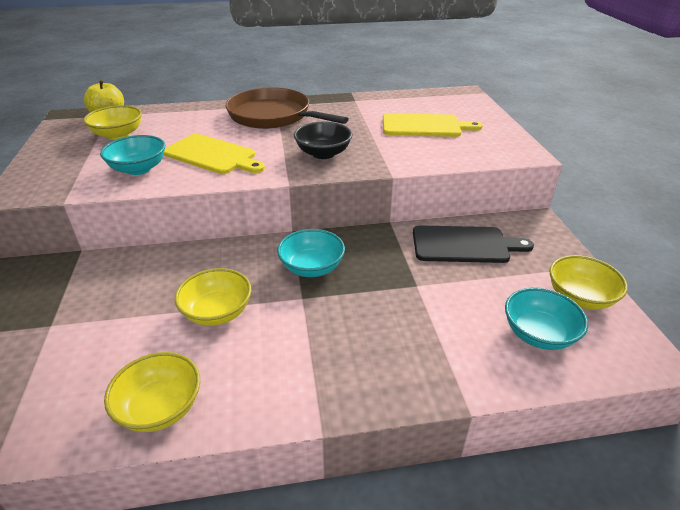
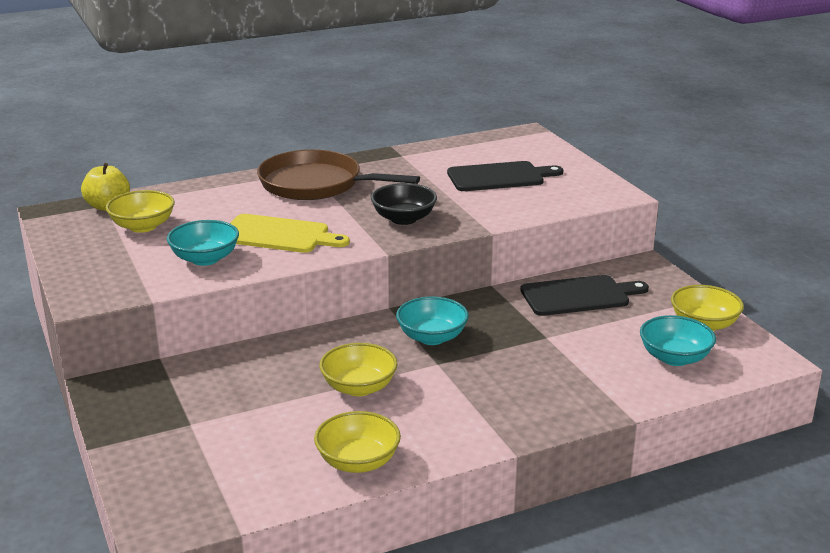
camera: 15 degrees left, 10 degrees down
(424, 126) = (499, 177): yellow cutting board -> black cutting board

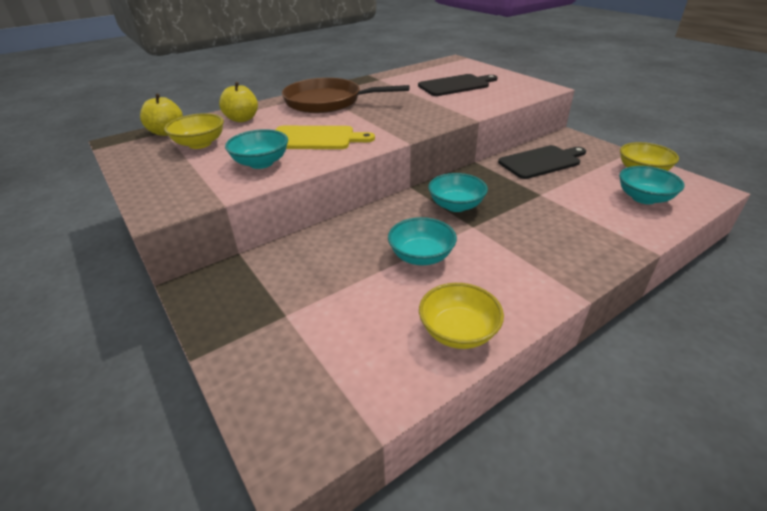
camera: 10 degrees left, 10 degrees up
(201, 198) = (242, 119): none -> yellow apple
(359, 387) = (421, 256): yellow bowl -> turquoise bowl
(404, 219) = (406, 117): black bowl -> none

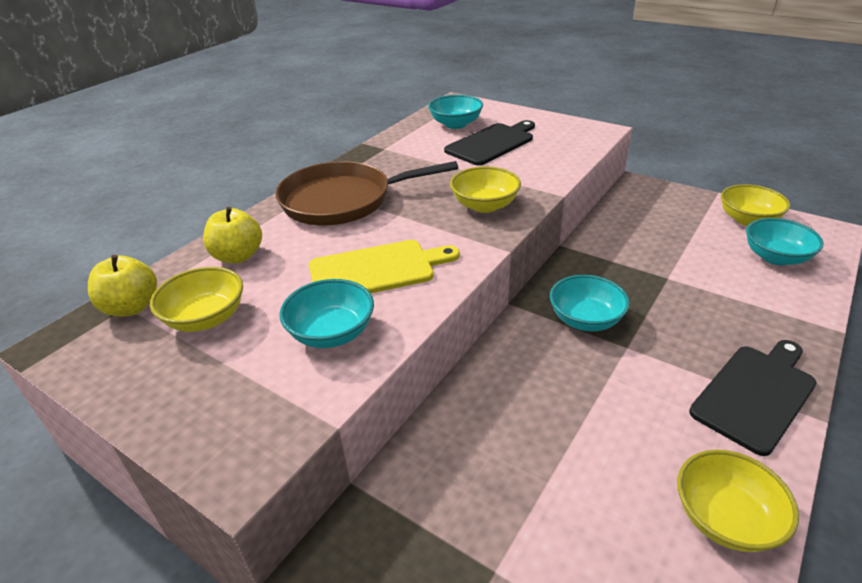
camera: 20 degrees left, 0 degrees up
(417, 117) = (484, 205): none -> yellow bowl
(421, 256) = (600, 412): turquoise bowl -> turquoise bowl (456, 124)
(541, 161) = (635, 229): black cutting board -> black cutting board (755, 394)

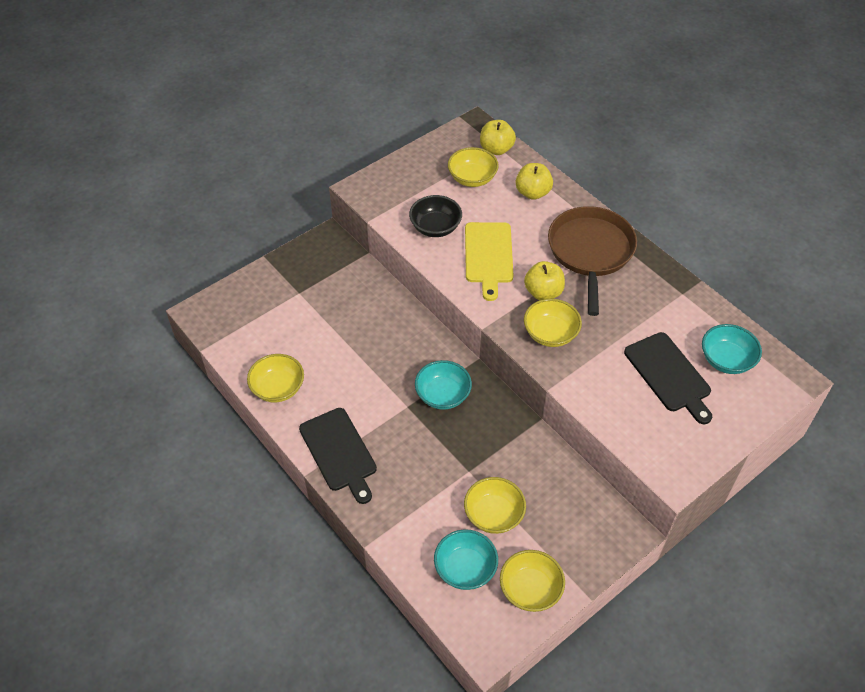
camera: 105 degrees right, 15 degrees up
(332, 333) = (435, 227): turquoise bowl -> black bowl
(423, 219) = (543, 292): none -> yellow apple
(700, 252) = (493, 514): none -> yellow bowl

